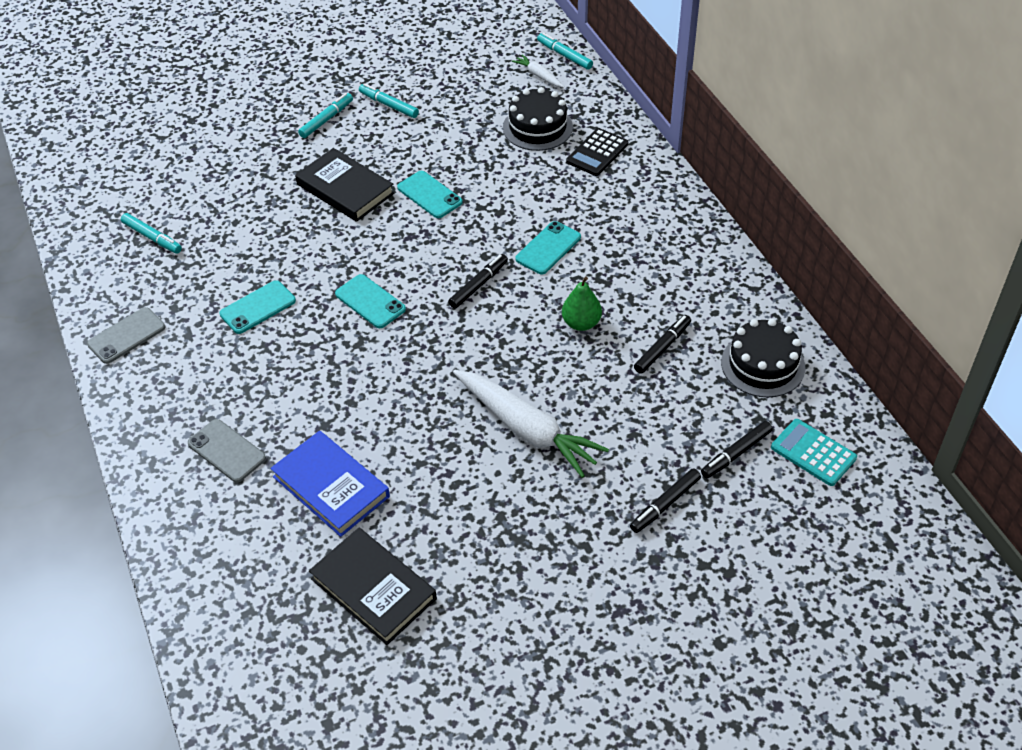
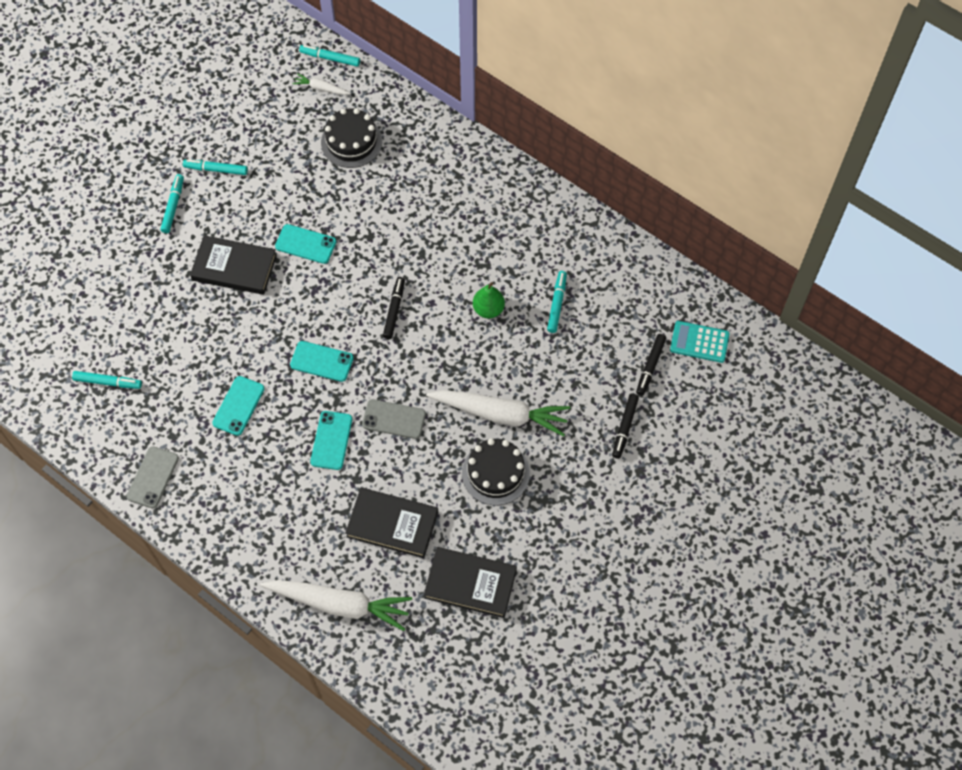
camera: 30 degrees left, 15 degrees up
(216, 541) = (339, 604): none -> white carrot
(226, 451) = (298, 533): grey phone -> grey phone (394, 419)
(331, 487) = (392, 524): blue book -> black book
(548, 248) = (426, 254): turquoise phone -> turquoise phone (331, 440)
(597, 153) = (412, 147): black calculator -> none
(662, 348) = (556, 304): black marker -> turquoise marker
(763, 365) = (632, 286): black cake -> black cake (495, 473)

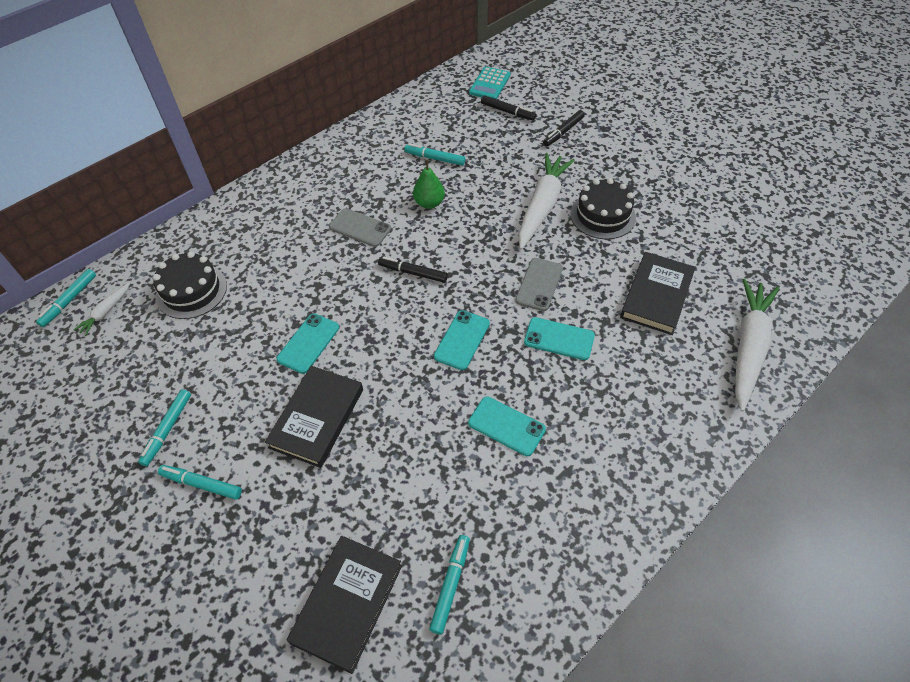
camera: 80 degrees left, 10 degrees down
(153, 477) = (596, 531): grey phone -> grey phone (360, 228)
(470, 584) = (716, 243): black book -> black book (347, 603)
(625, 428) = (563, 132): black marker -> black marker turned 105 degrees clockwise

